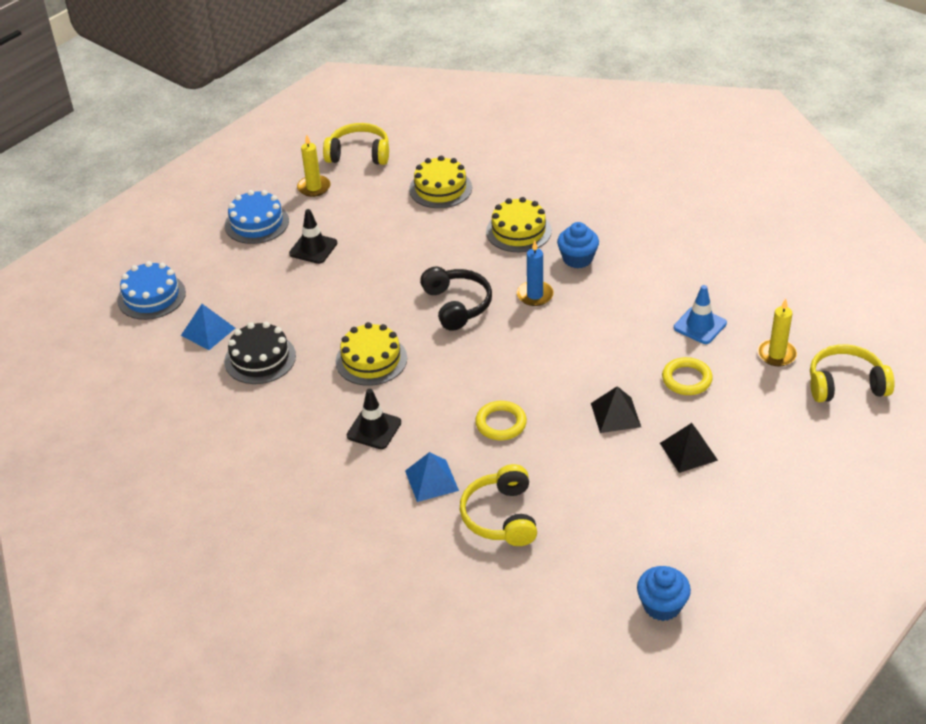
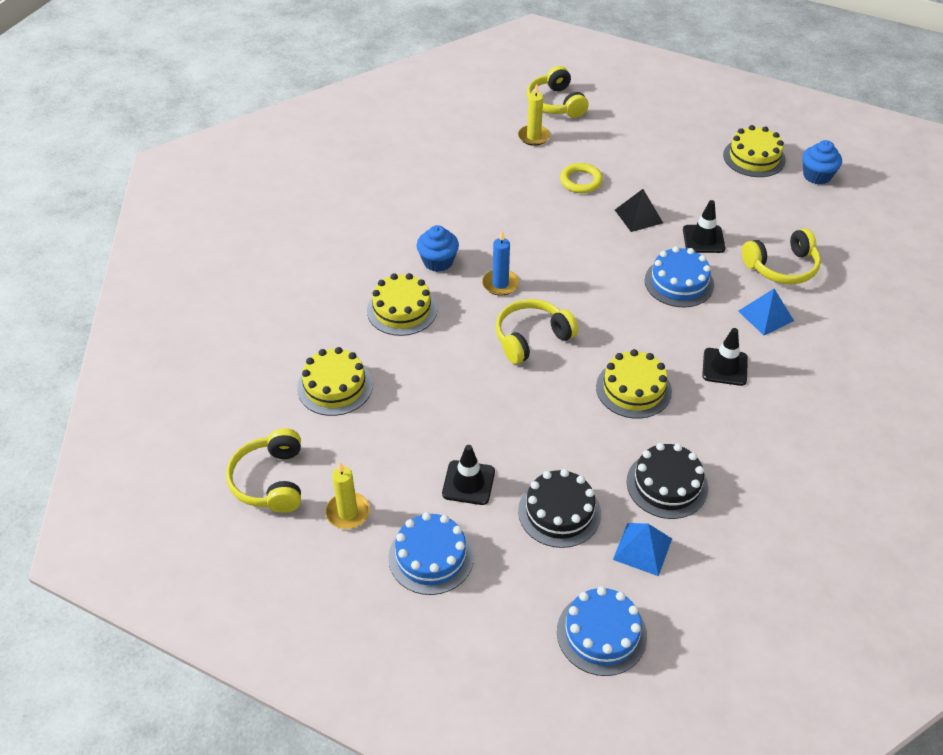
camera: 105 degrees left, 5 degrees up
(263, 292) = (559, 512): none -> black cake
(456, 305) = (531, 338): black headphones -> yellow headphones
(501, 423) = (679, 282): yellow ring -> blue cake
(564, 460) = (703, 239): none -> black traffic cone
(688, 451) = (661, 174): black pyramid -> none
(700, 325) = (511, 178): blue traffic cone -> none
(710, 550) = (754, 157): none -> yellow cake

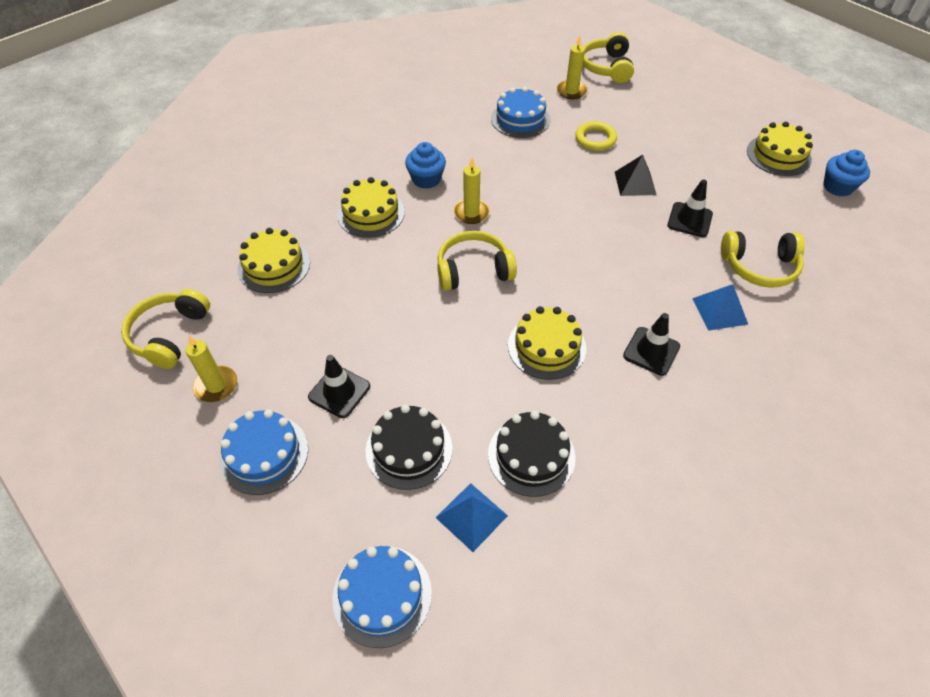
camera: 20 degrees right, 5 degrees up
(500, 284) = (471, 213): blue candle -> yellow candle
(679, 282) = (644, 255): blue cake -> blue cake (520, 119)

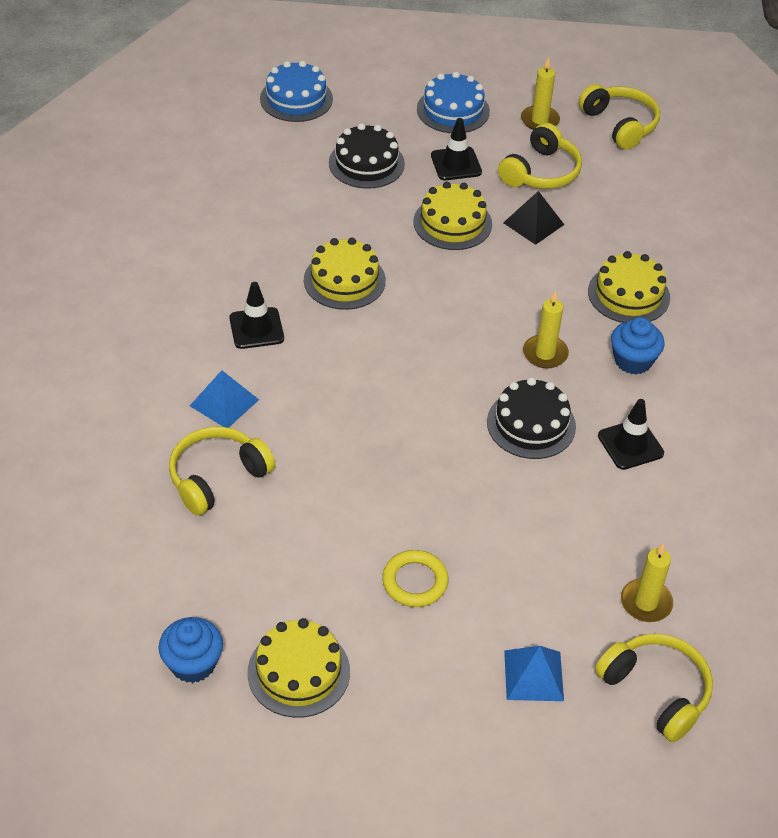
camera: 135 degrees right, 5 degrees down
(274, 265) = (631, 206): yellow cake -> yellow cake (452, 223)
(471, 516) = (285, 156): blue pyramid -> blue pyramid (533, 675)
(473, 270) = (474, 302): yellow headphones -> yellow headphones (540, 172)
(520, 119) = (646, 508): blue cake -> none
(531, 455) = (280, 206): black cake -> black cake (531, 424)
(595, 139) = (533, 538): yellow ring -> yellow ring (415, 581)
(635, 183) = (428, 501): black pyramid -> black pyramid (533, 223)
(689, 220) = (330, 490): black traffic cone -> black traffic cone (630, 445)

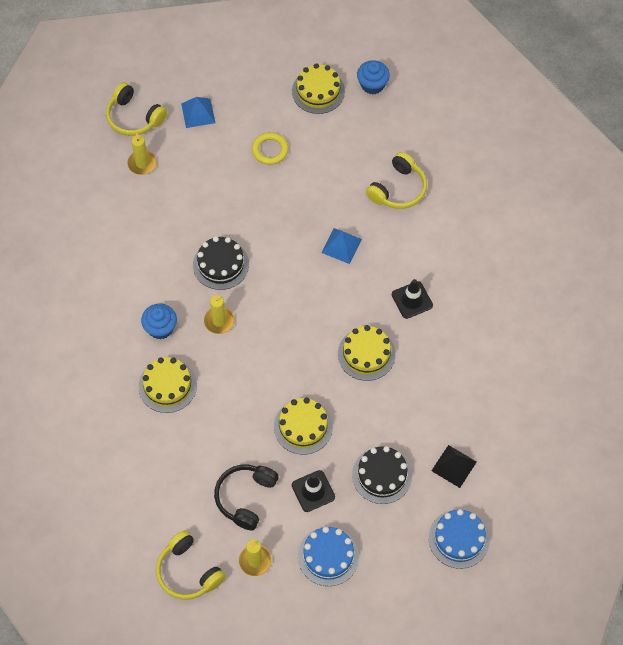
camera: 170 degrees right, 15 degrees up
(224, 402) = (412, 240): blue pyramid -> blue pyramid (341, 246)
(533, 223) = (243, 440): black pyramid -> black pyramid (454, 466)
(540, 172) = (246, 498): yellow headphones -> black headphones
(630, 445) = (157, 263): black traffic cone -> none

